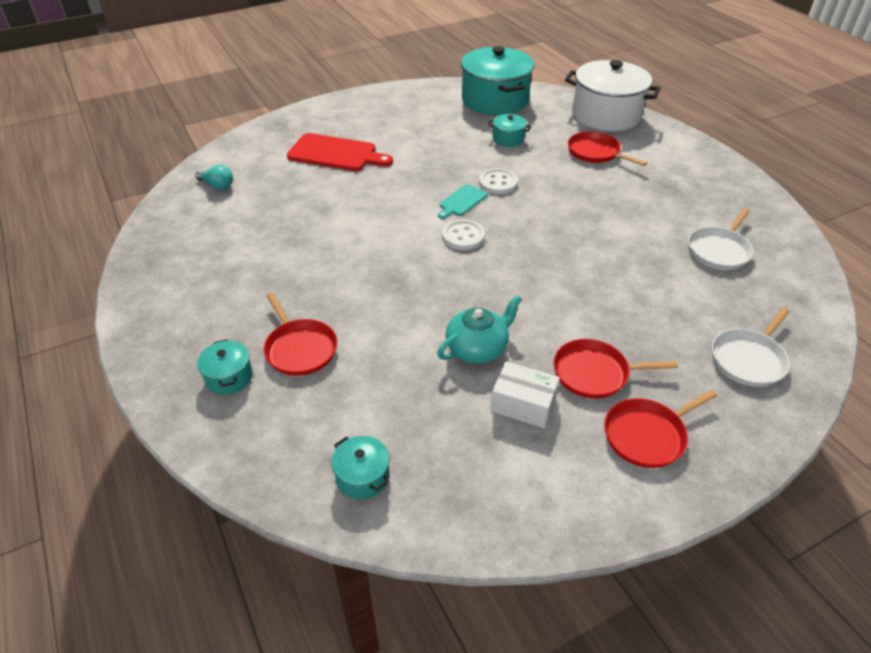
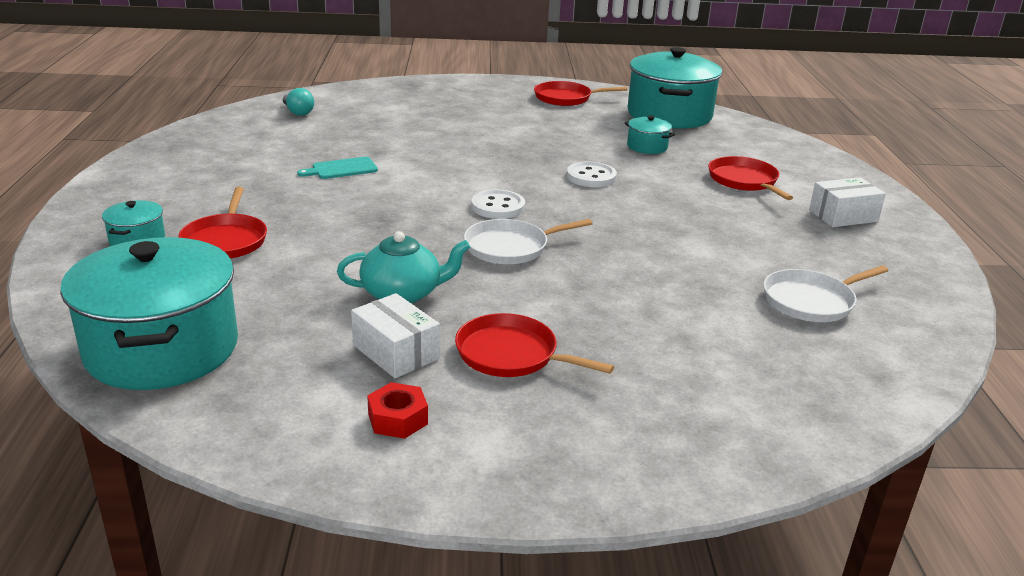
camera: 25 degrees right, 15 degrees down
(335, 153) = (440, 116): red cutting board -> none
(362, 477) = (162, 349): turquoise pot -> turquoise pot, size x2.28
(462, 201) = (531, 181): turquoise cutting board -> turquoise cutting board (342, 169)
(578, 462) = (397, 419): none -> red nut
(606, 115) = (797, 154): white pot -> none
(647, 435) = (510, 426): red pan -> red pan (566, 98)
(677, 166) = (843, 216): none -> white box
(749, 359) = (732, 406): white pan -> white pan (510, 247)

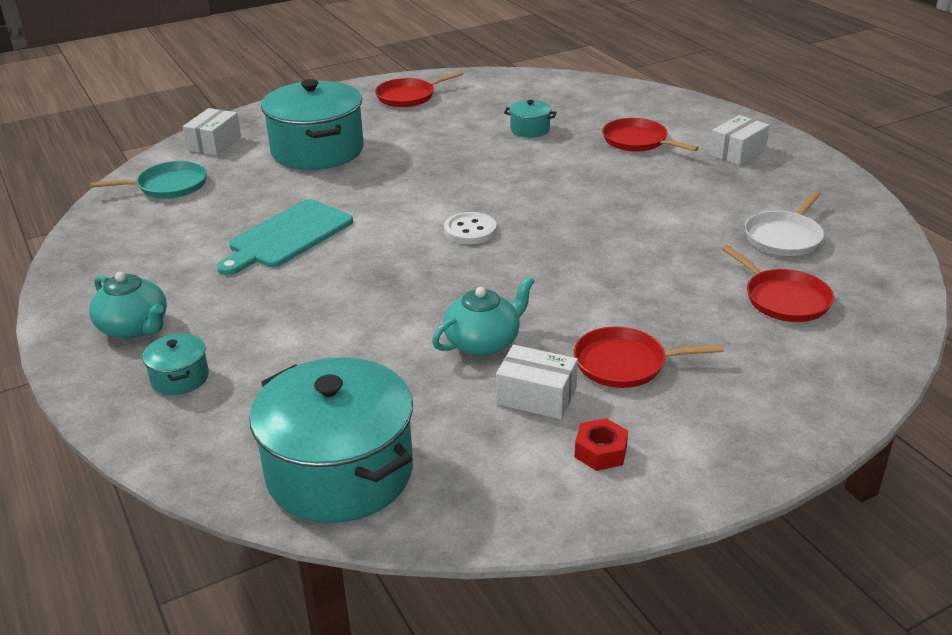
camera: 25 degrees left, 5 degrees up
(152, 196) = (134, 327): none -> turquoise teapot
(225, 240) = (266, 348): red pan -> red pan (783, 299)
(298, 112) = (169, 186): turquoise light bulb -> turquoise pan
(342, 169) = (287, 236): turquoise cutting board -> turquoise cutting board, size x1.84
(368, 93) = (214, 143): none -> white box
(510, 247) = (522, 267): white pan -> none
(591, 177) = (515, 175): white button -> none
(669, 115) = (515, 90): turquoise pot -> turquoise pot (317, 150)

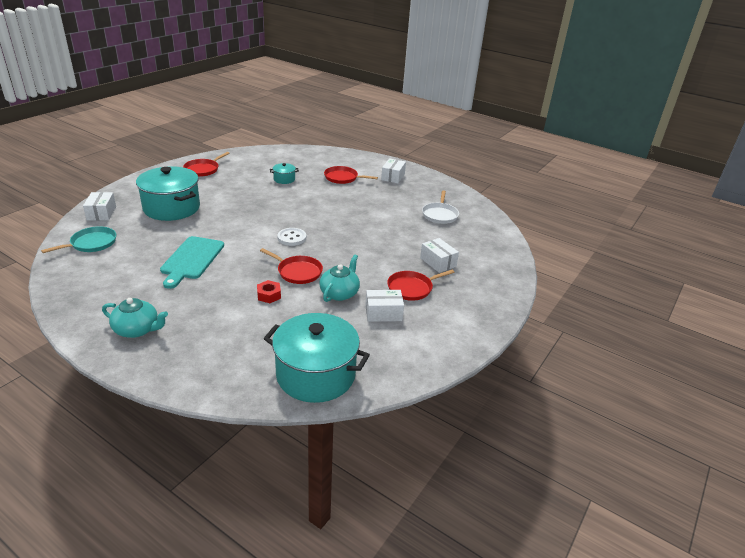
camera: 30 degrees left, 0 degrees up
(180, 378) = (189, 350): turquoise pot -> none
(600, 451) = (429, 331): red nut -> red nut (269, 295)
(714, 326) = (438, 262): none -> white box
(783, 299) = (458, 243): red pan -> red pan (297, 272)

